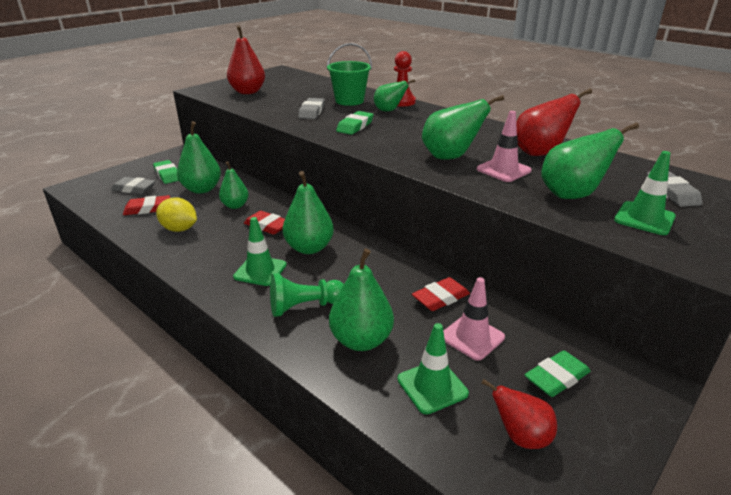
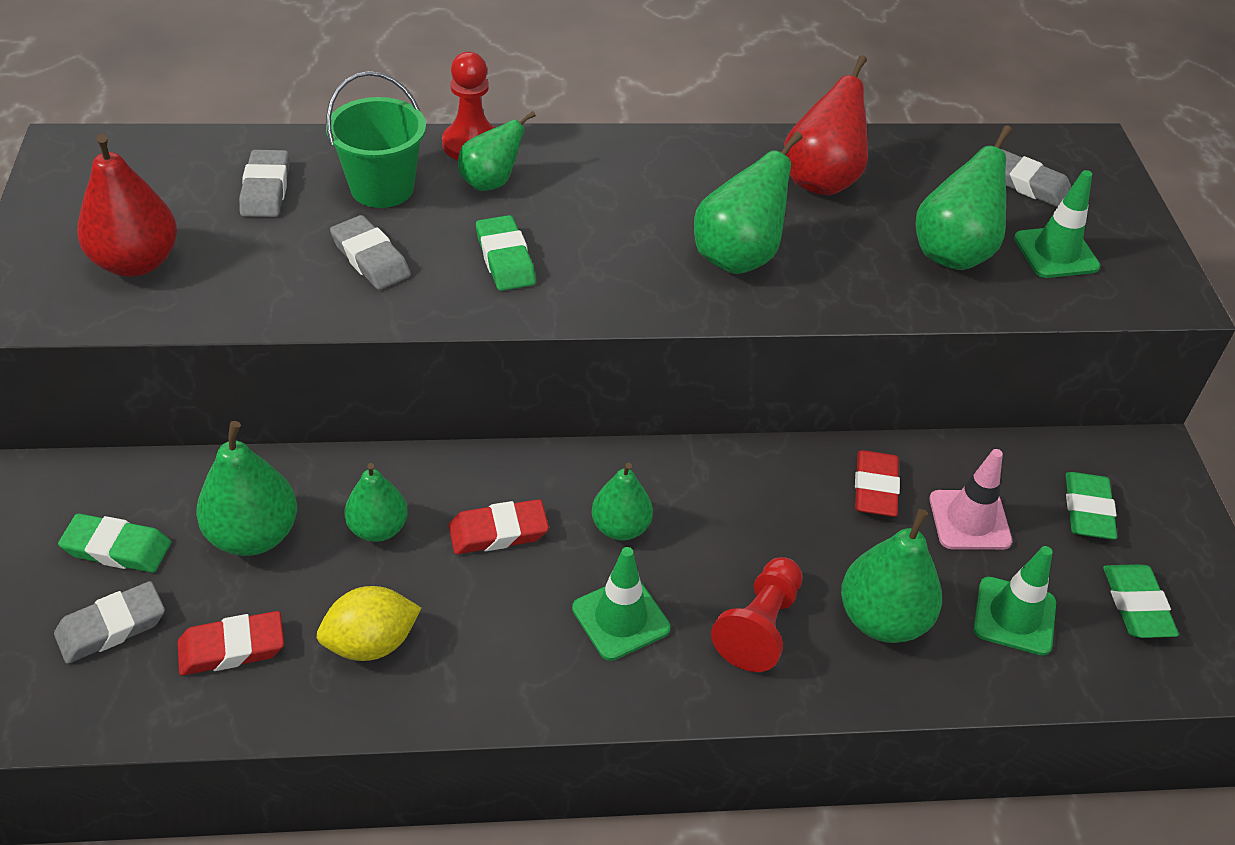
camera: 50 degrees left, 15 degrees up
(147, 209) = (232, 648): red eraser -> red eraser turned 45 degrees clockwise
(304, 306) = (759, 626): green pawn -> red pawn
(309, 248) = (620, 527): green pear -> green pear, size x0.65
(313, 91) = (265, 189): none -> grey eraser
(503, 170) = (831, 247): pink traffic cone -> none
(520, 436) = (1136, 605): red pear -> green eraser

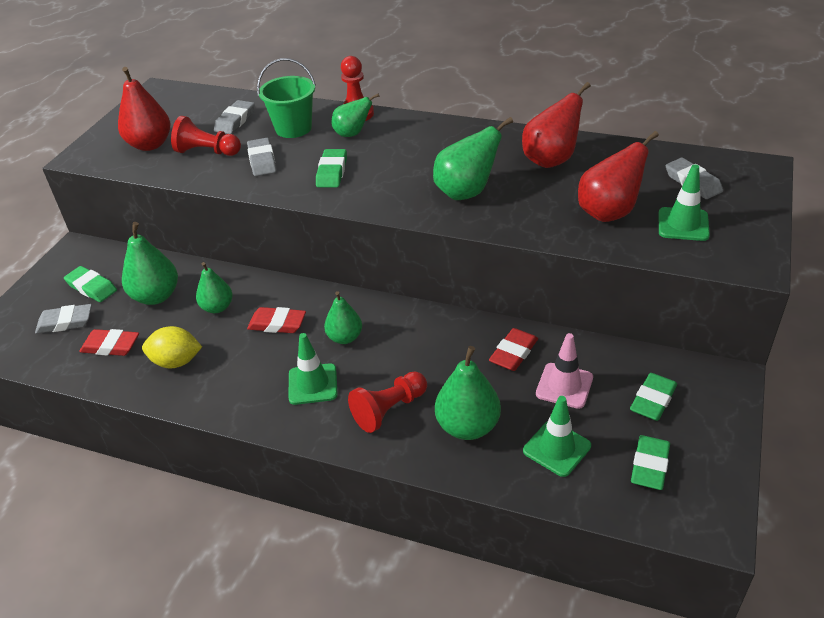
camera: 30 degrees right, 5 degrees down
(257, 258) = (207, 152): none -> red pawn
(953, 253) = (609, 213): green pear -> red pear

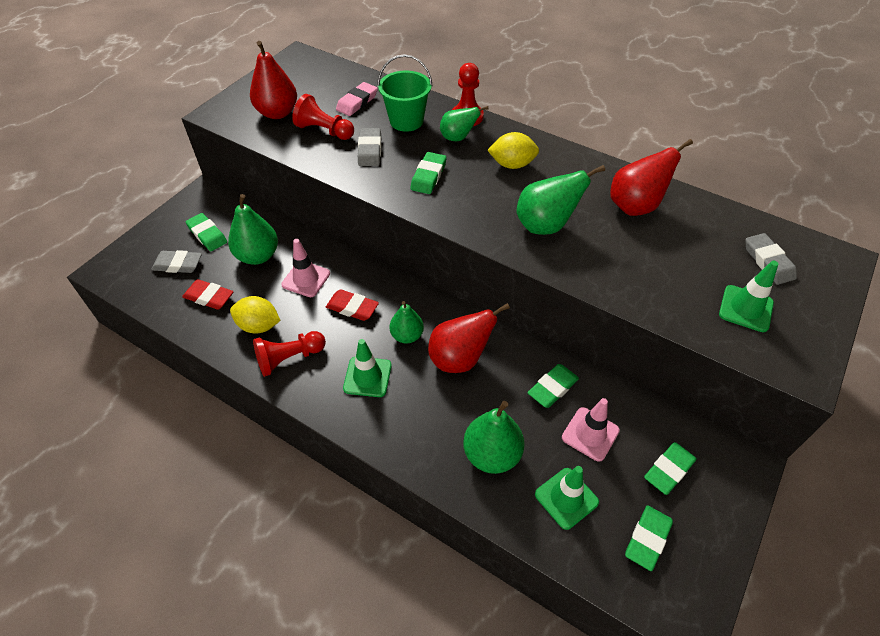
camera: 10 degrees right, 10 degrees up
(217, 307) = (306, 279): green pear -> pink traffic cone
(235, 121) = (357, 102): grey eraser -> pink eraser
(389, 410) = (427, 419): red pawn -> red pawn (289, 358)
(416, 147) = (512, 164): none -> yellow lemon
(513, 353) = (552, 388): red eraser -> green eraser
(609, 213) = (676, 278): red pear -> red pear (459, 359)

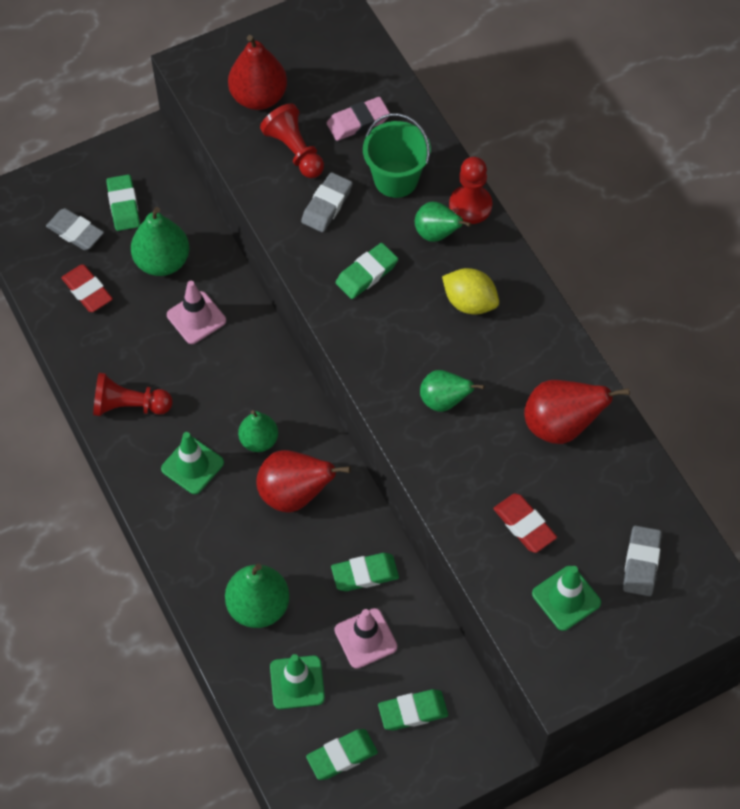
camera: 30 degrees right, 10 degrees up
(259, 326) = (119, 352): yellow lemon -> none
(352, 308) = (224, 378): red eraser -> red eraser (524, 525)
(546, 225) = (444, 401): green pear -> green pear, size x0.65

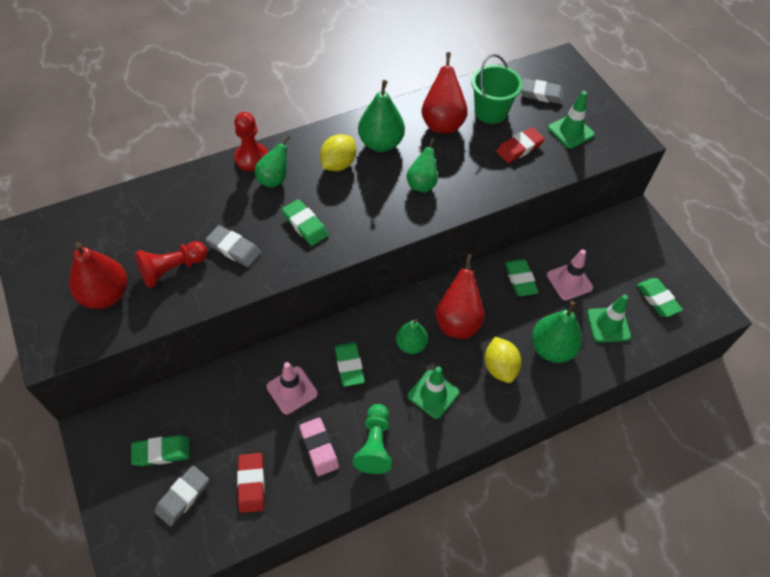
camera: 90 degrees left, 5 degrees down
(87, 291) = (251, 484): red eraser -> red eraser turned 60 degrees counterclockwise
(129, 405) = (374, 445): red pawn -> green pawn
(162, 261) = (230, 418): green pear -> green pear (381, 143)
(229, 542) = (499, 367): none -> yellow lemon
(358, 122) = (153, 224): pink eraser -> pink eraser (319, 448)
(396, 179) = (217, 202): green bucket -> green bucket (490, 112)
(413, 711) = (619, 257): green eraser -> green eraser (349, 366)

